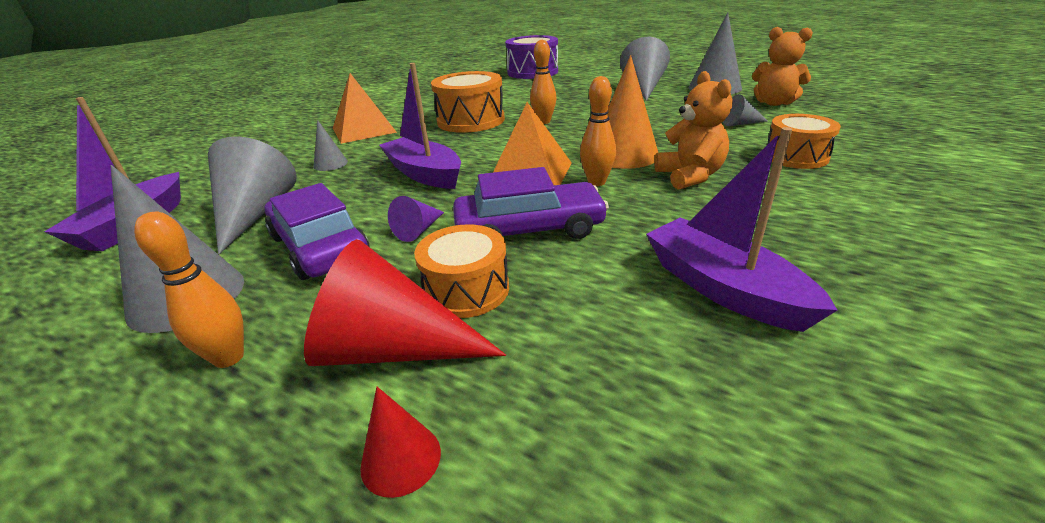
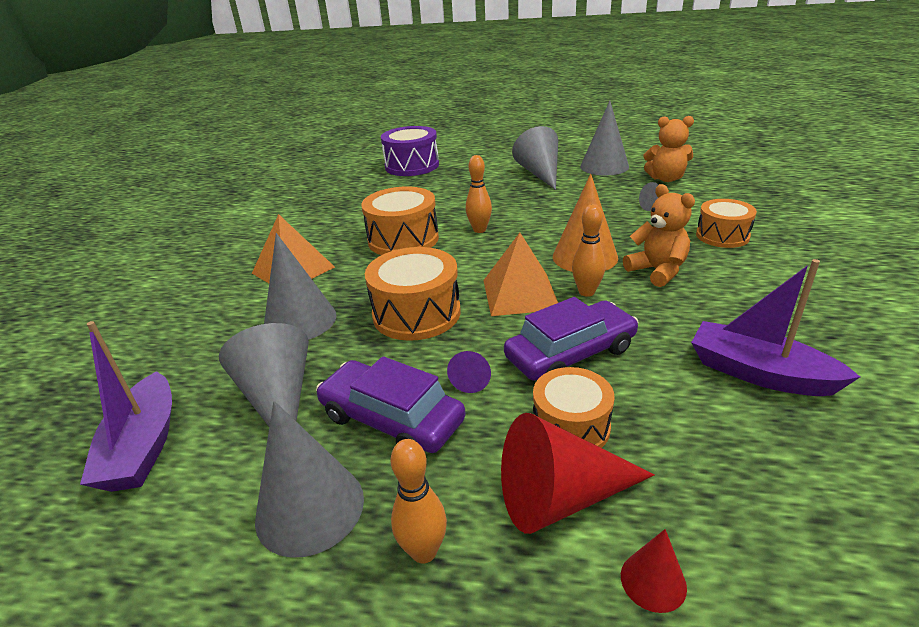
camera: 20 degrees left, 0 degrees up
(330, 164) = (300, 321): grey cone -> grey cone, size x2.00
(424, 174) = (416, 313): purple boat -> orange drum

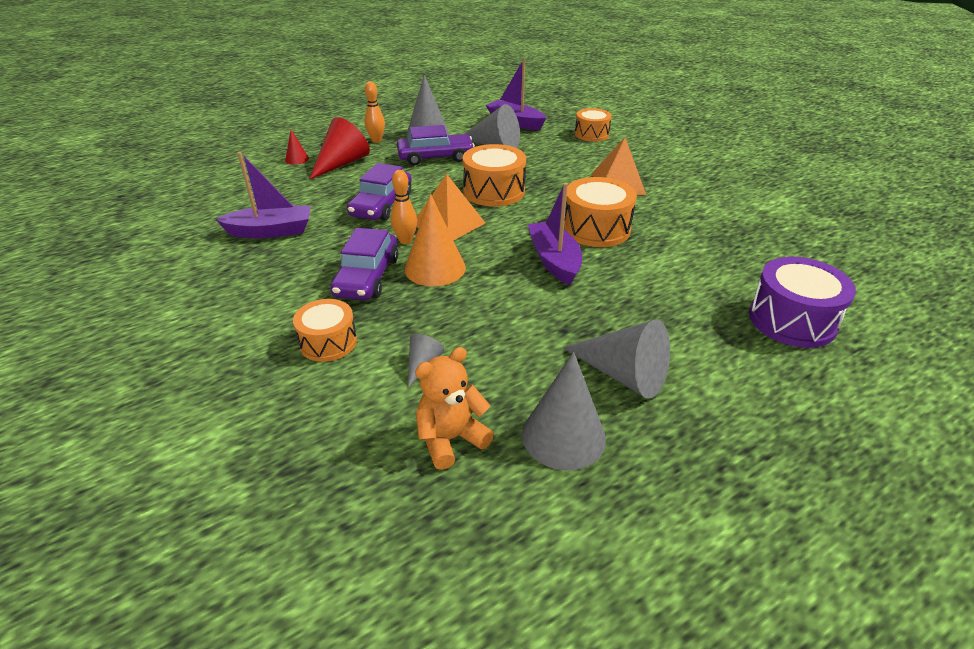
camera: 135 degrees right, 5 degrees up
(300, 321) = (549, 167): grey cone -> none
(472, 378) = (420, 179): purple cone -> none
(479, 230) = (554, 261): orange bowling pin -> purple boat
(571, 426) = (355, 180): orange drum -> orange drum (591, 134)
(657, 271) = (367, 277): orange teddy bear -> purple car

